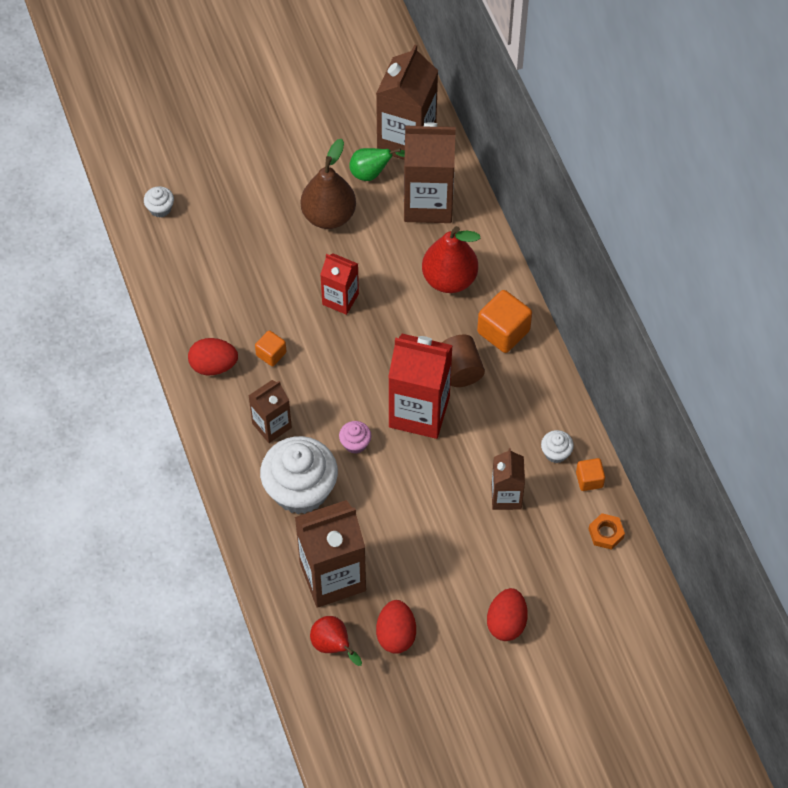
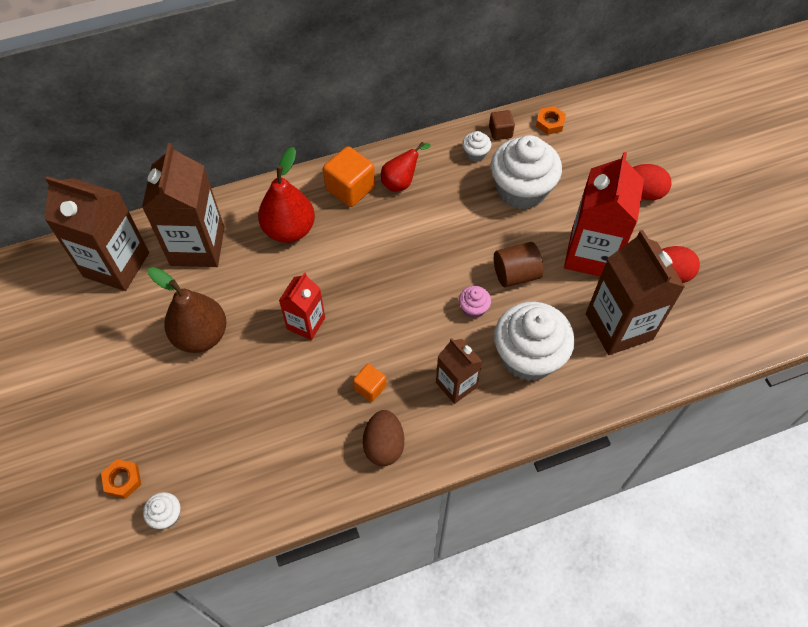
camera: 90 degrees left, 0 degrees up
(192, 174) = (122, 480): none -> orange nut
(213, 366) = (384, 445): red egg -> brown egg
(333, 646) = (690, 325): red pear -> red pear (401, 181)
(372, 173) = (153, 295): green pear -> none
(419, 412) = (437, 255): red carton -> red carton (591, 254)
(460, 370) = (391, 222): brown cylinder -> brown cylinder (515, 274)
(506, 496) = (521, 190): brown carton -> white cupcake
(589, 480) = (500, 132): orange cube -> brown cube

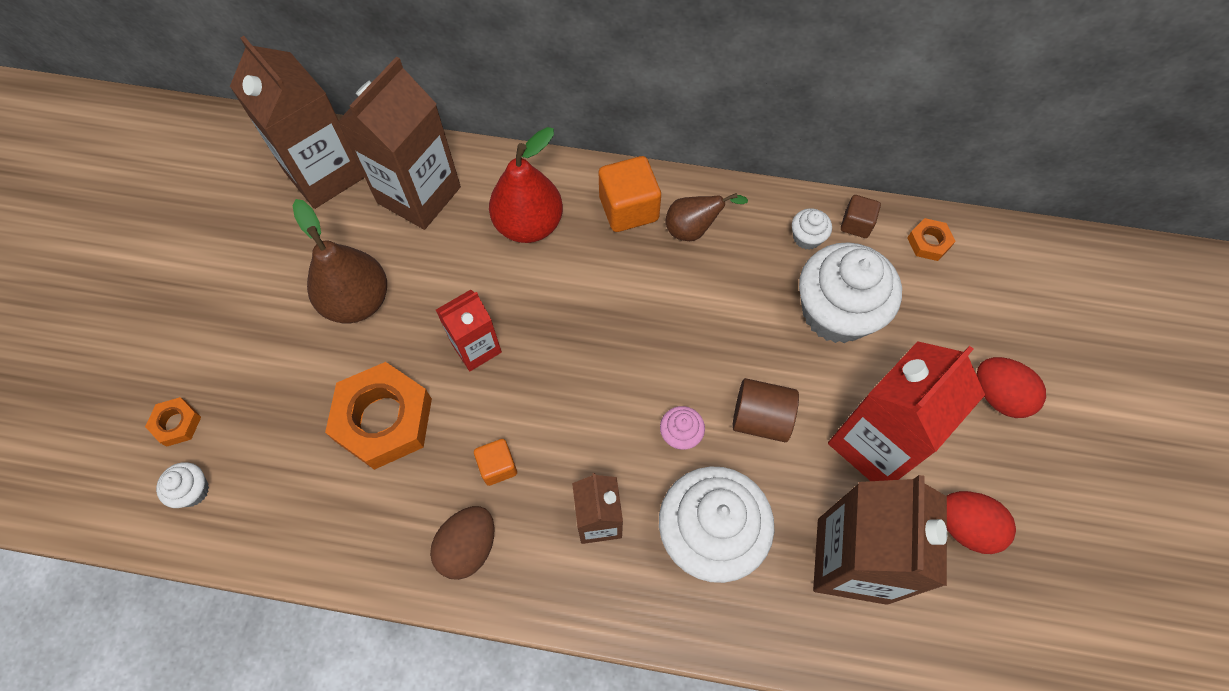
camera: 30 degrees right, 5 degrees up
(273, 399) = (383, 419): none -> orange nut
(401, 181) = (693, 229): red pear -> brown pear

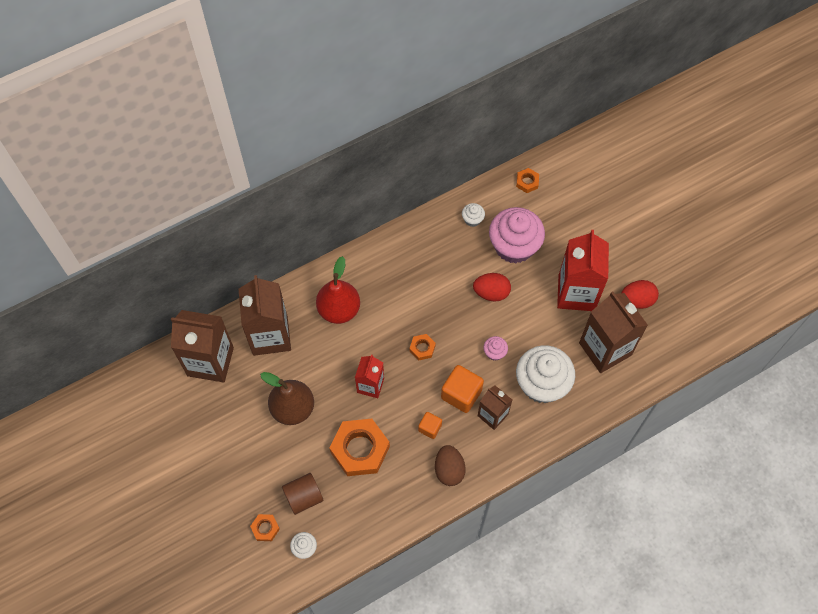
camera: 40 degrees left, 0 degrees up
(587, 352) = (422, 348): none -> orange nut
(628, 208) = (379, 266): orange cube -> orange cube (461, 394)
(693, 229) = (418, 254): brown pear -> none
(760, 418) = (521, 319): brown cylinder -> brown cylinder (304, 497)
(836, 312) = (514, 246): white cupcake -> pink cupcake
(856, 224) = (489, 196): brown cube -> none
(998, 396) = (608, 233): red egg -> red egg (491, 293)

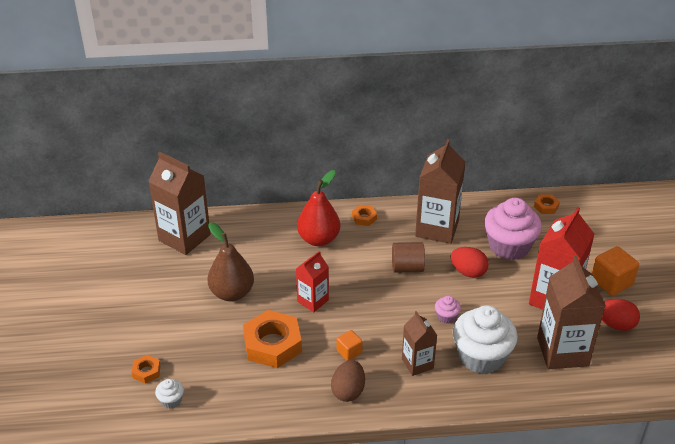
camera: 25 degrees right, 25 degrees down
(270, 335) = (247, 237): brown carton -> brown carton (437, 228)
(304, 497) = (197, 361): brown cylinder -> brown cylinder (407, 267)
(422, 348) = (378, 290): orange nut -> orange nut (364, 218)
(461, 394) = (395, 337): orange cube -> orange cube (611, 282)
(472, 219) = (479, 216): white cupcake -> none

